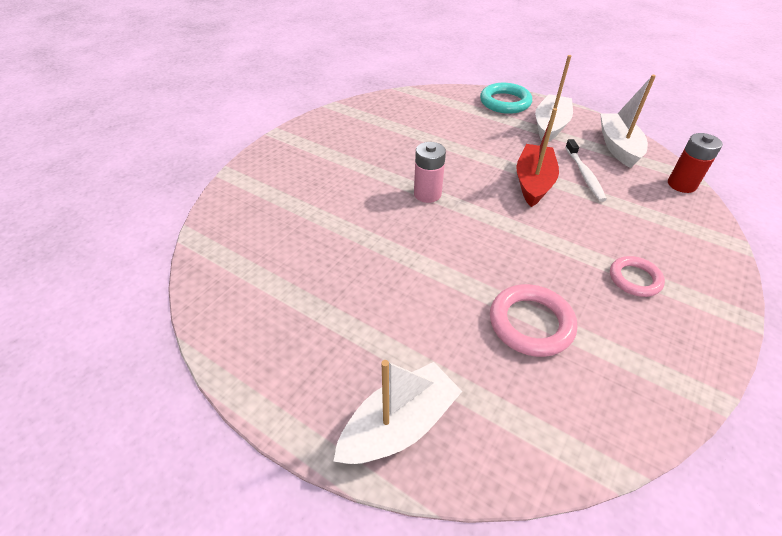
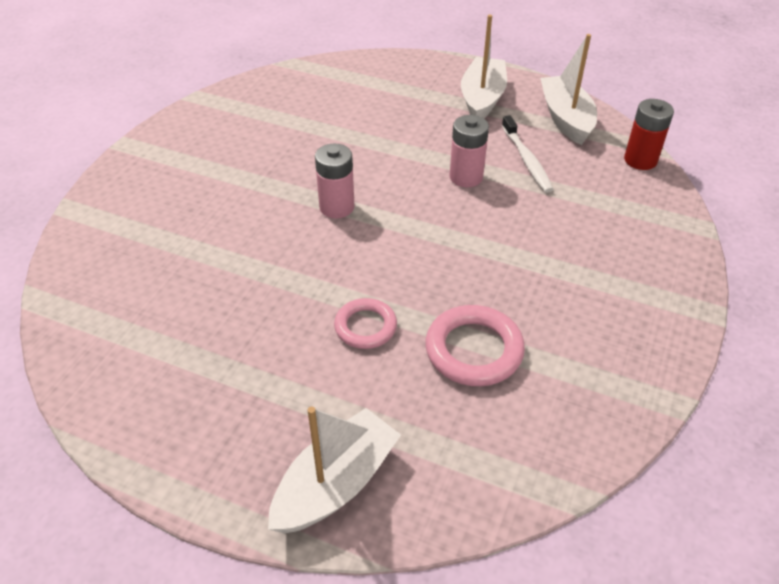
camera: 10 degrees left, 0 degrees up
(505, 102) = (423, 70): turquoise ring -> none
(533, 182) = (466, 177): red boat -> pink battery
(634, 279) = (588, 283): pink ring -> pink ring (365, 327)

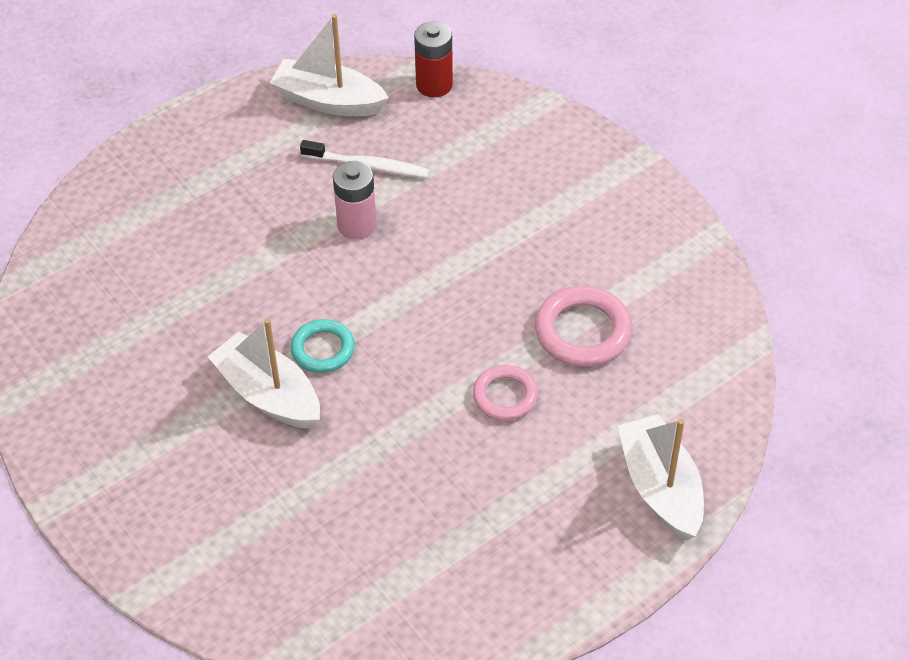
camera: 60 degrees left, 5 degrees up
(336, 207) = (323, 349): pink battery -> turquoise ring
(482, 98) = (238, 147): white boat -> white boat (268, 394)

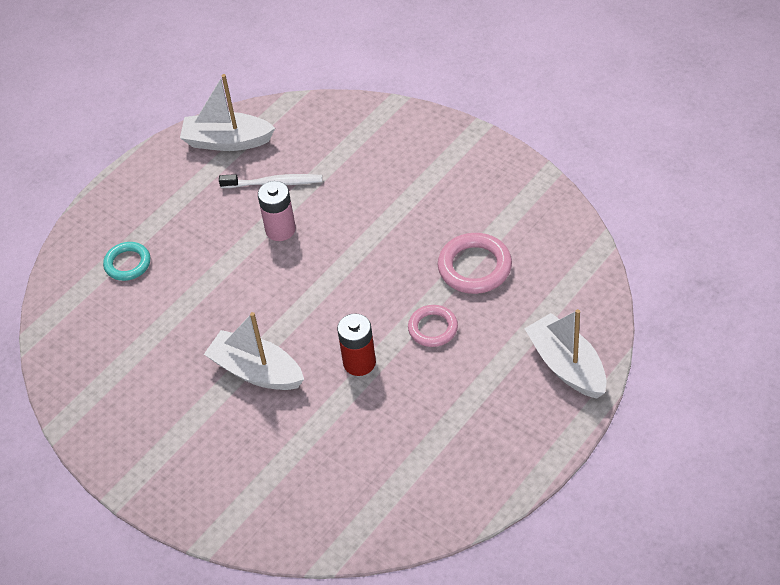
camera: 10 degrees left, 0 degrees up
(323, 349) = (286, 328): turquoise ring -> turquoise ring (127, 264)
(434, 85) = (304, 110): red battery -> red battery (359, 363)

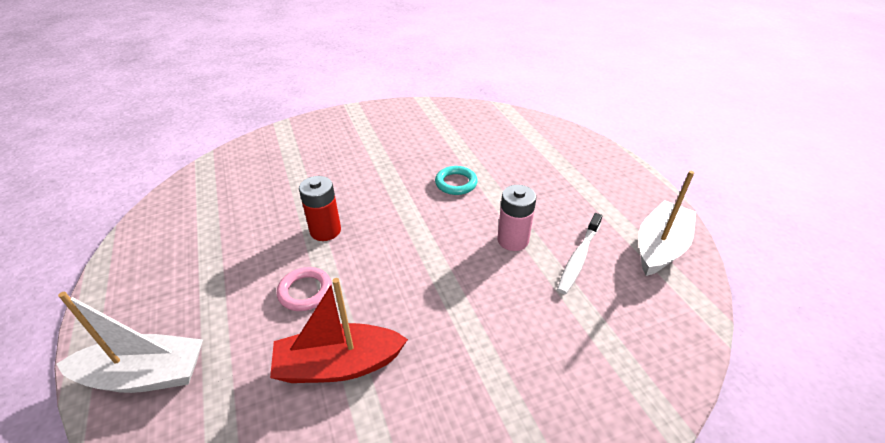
camera: 115 degrees right, 10 degrees down
(127, 264) = (537, 154): turquoise ring -> turquoise ring (456, 183)
(256, 371) = (378, 178): white boat -> none
(474, 267) = (338, 365): pink ring -> red boat

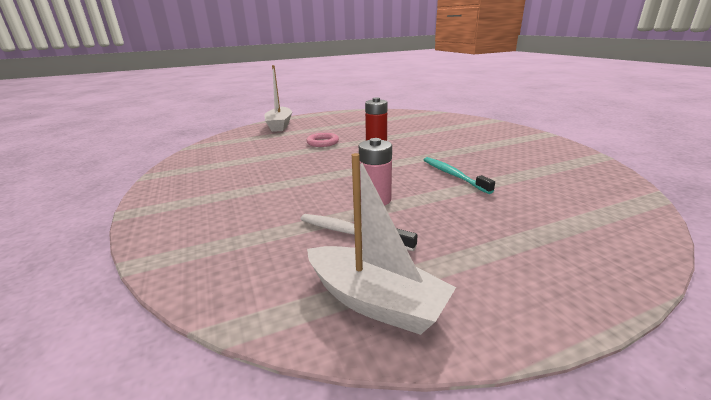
camera: 90 degrees right, 15 degrees down
(338, 365) = (267, 153): red boat -> none
(456, 183) = (453, 175): turquoise ring -> turquoise toothbrush

